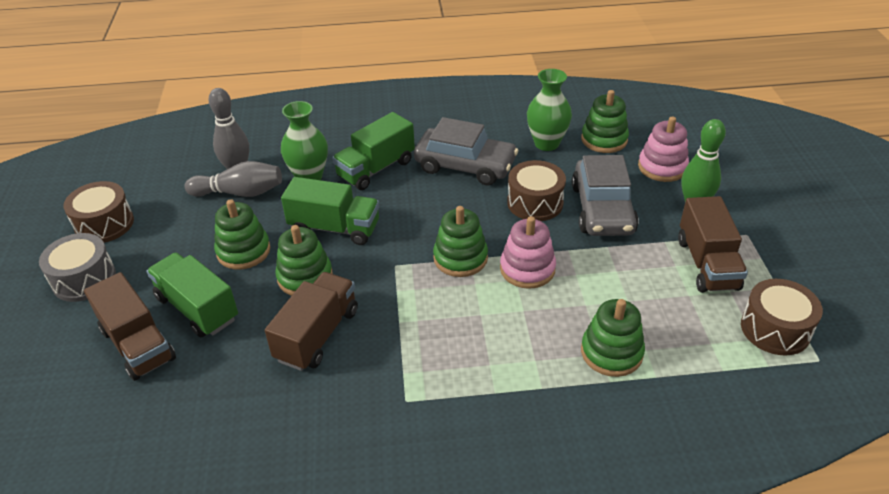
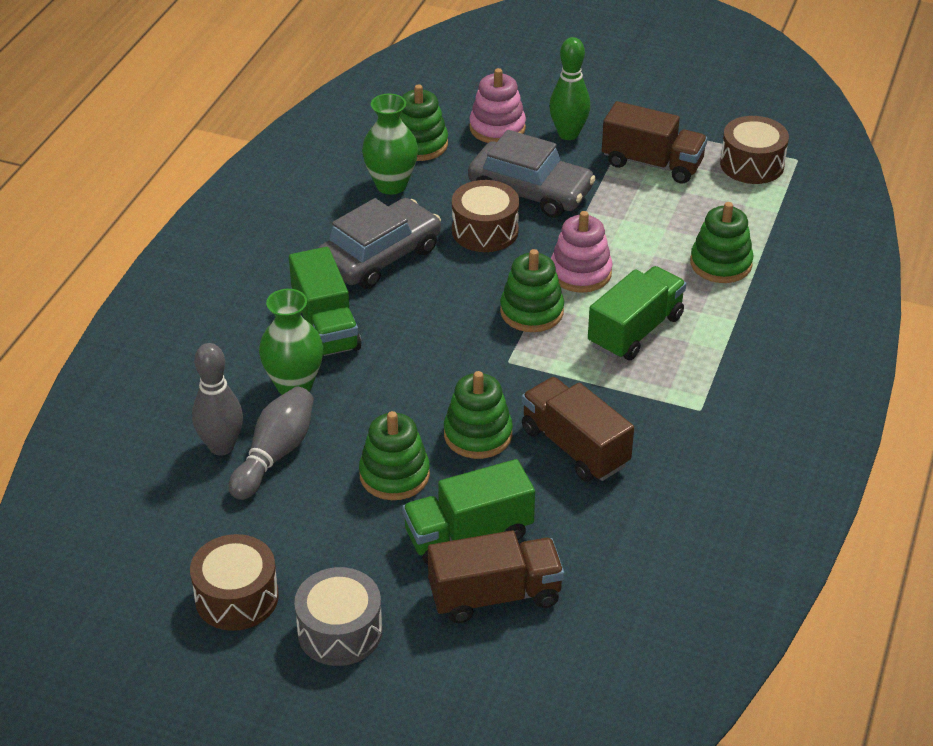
camera: 65 degrees left, 0 degrees up
(334, 228) = (410, 390): green truck -> green truck (635, 331)

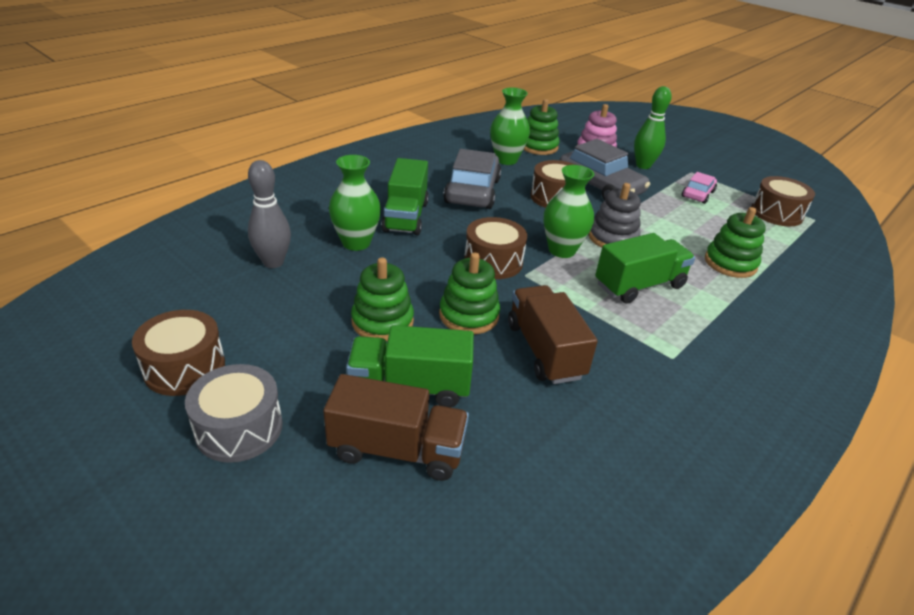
camera: 20 degrees right, 5 degrees down
(275, 454) = (305, 279): grey bowling pin -> none
(380, 256) = (472, 191): grey car -> grey car turned 60 degrees counterclockwise
(464, 355) = (493, 261): none -> brown drum
(531, 311) = (562, 250): green stacking toy -> green vase
(580, 273) = (612, 238): pink stacking toy -> grey stacking toy
(652, 164) = (697, 194): brown truck -> pink car

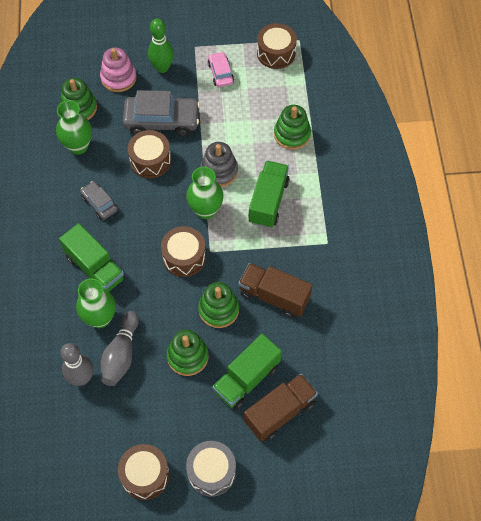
camera: 45 degrees left, 25 degrees up
(330, 274) = (121, 355): none -> grey bowling pin
(472, 191) = (99, 203): grey car -> grey car, size x0.54

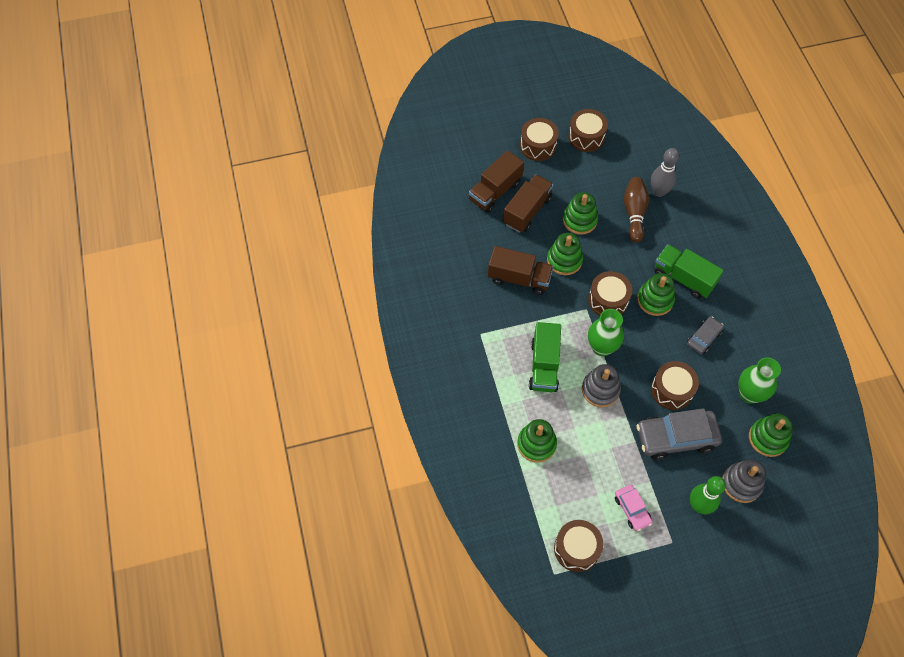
camera: 170 degrees right, 0 degrees up
(99, 203) = (703, 338): grey car -> grey car turned 90 degrees counterclockwise
(100, 318) = (662, 238): green vase -> none
(118, 78) = (741, 483): pink stacking toy -> grey stacking toy
(121, 355) = (634, 213): grey bowling pin -> brown bowling pin
(134, 249) = (655, 300): none -> green stacking toy
(211, 472) = (538, 146): grey drum -> brown drum
(246, 379) = (527, 211): green truck -> brown truck

